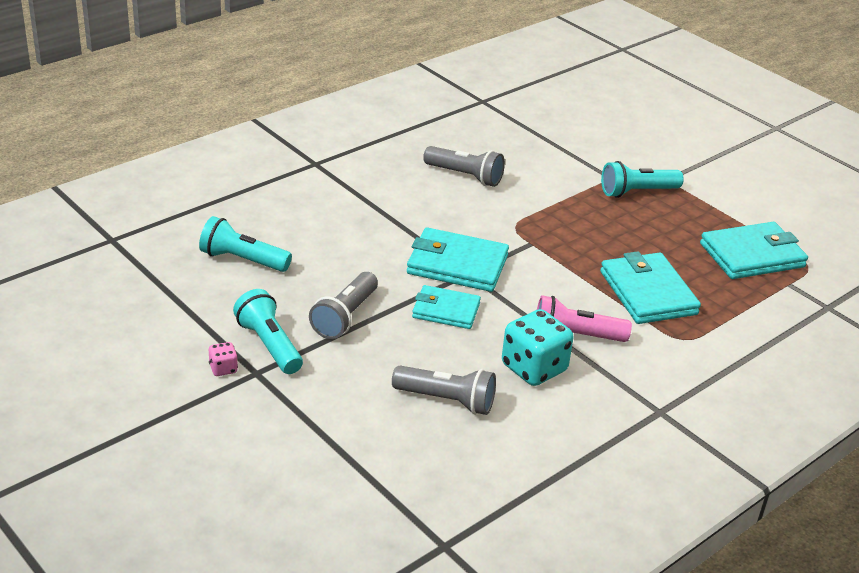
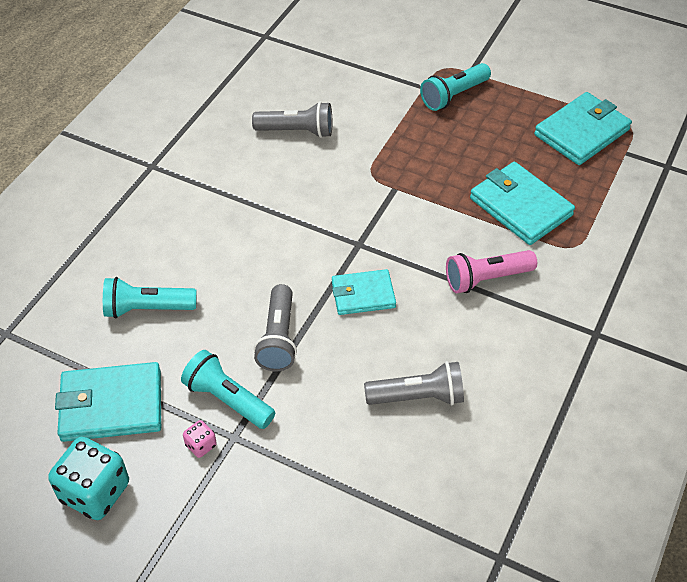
camera: 20 degrees left, 15 degrees up
(457, 265) = (345, 238): turquoise wallet -> turquoise wallet (111, 405)
(534, 368) = (471, 329): turquoise dice -> turquoise dice (95, 492)

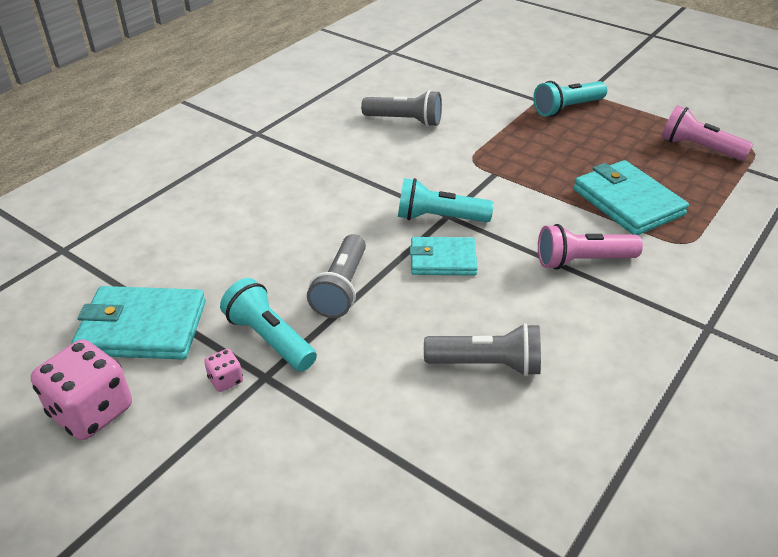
camera: 10 degrees right, 10 degrees down
(95, 492) = (92, 411): turquoise dice -> pink dice
(147, 308) = (212, 246): turquoise flashlight -> turquoise flashlight (439, 218)
(581, 132) = (699, 148): turquoise wallet -> pink flashlight

